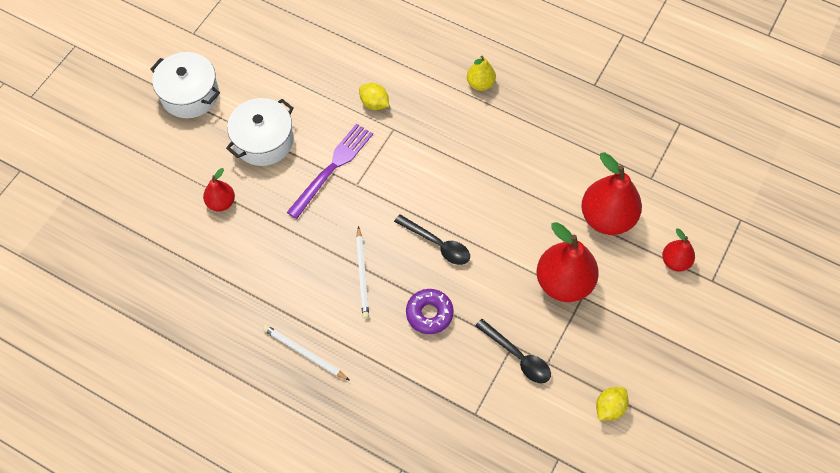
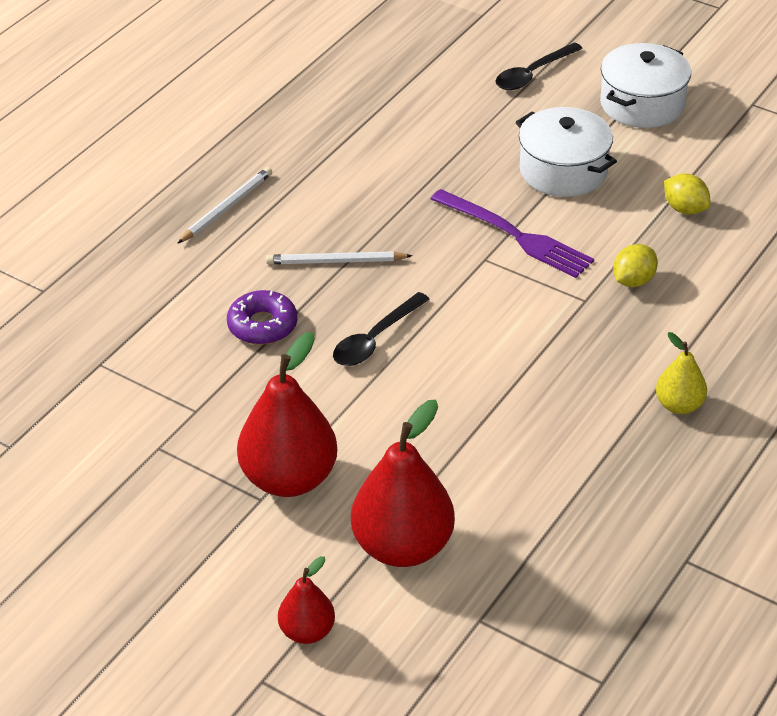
camera: 95 degrees right, 20 degrees down
(221, 202) = (463, 135): red pear -> none
(517, 356) = (176, 414): black spoon -> black spoon (533, 74)
(609, 407) = (70, 512): yellow lemon -> yellow lemon (685, 209)

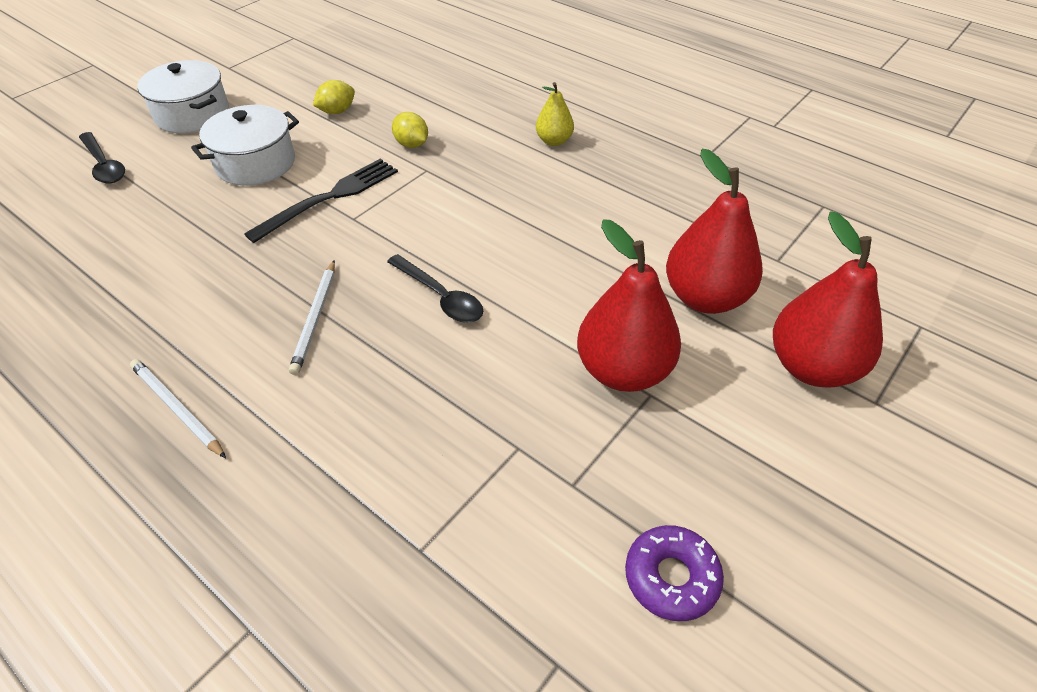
camera: 85 degrees left, 5 degrees up
(262, 325) = (396, 383): purple donut -> purple donut (671, 577)
(307, 631) = (812, 367): red pear -> red pear, size x1.88
(515, 236) = (330, 198): purple fork -> black fork

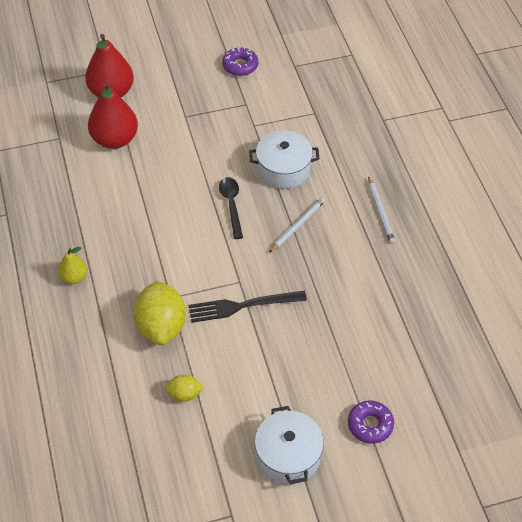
camera: 145 degrees left, 5 degrees up
(104, 165) = (370, 425): black spoon -> purple donut
(255, 163) = (270, 367): white pot -> white pot (283, 169)
(411, 144) = (161, 326): yellow lemon -> yellow lemon, size x1.99
(623, 371) = (185, 130): red pear -> none

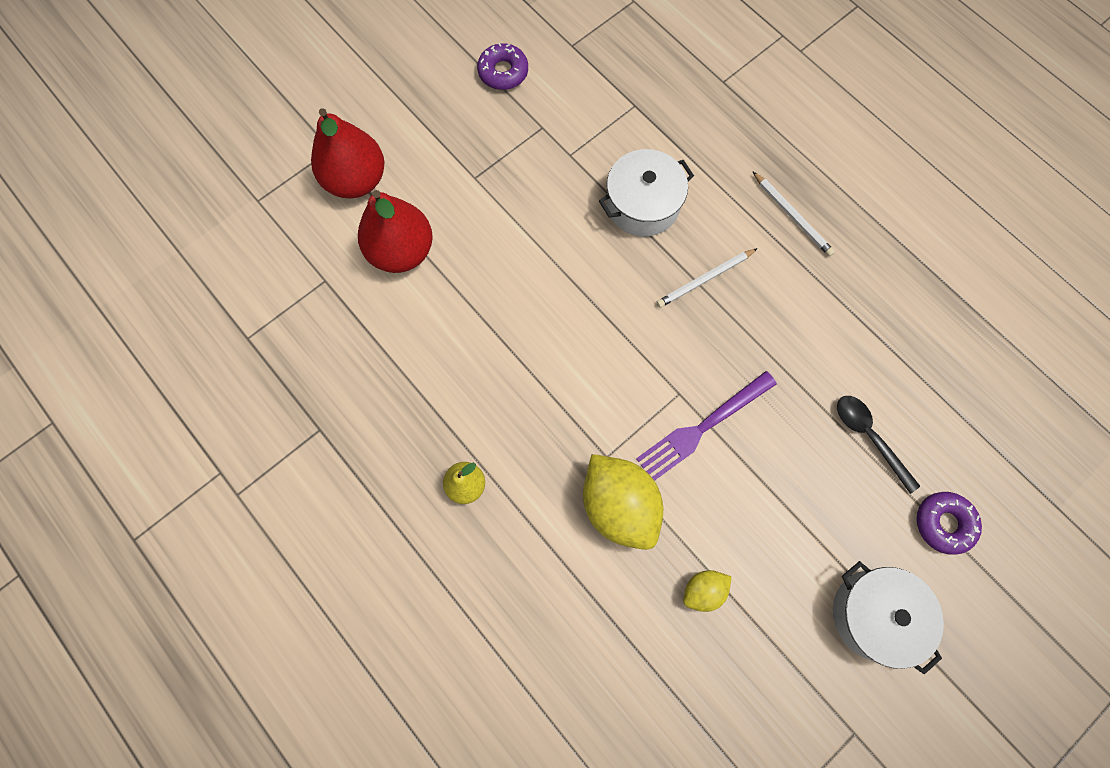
camera: 25 degrees left, 20 degrees up
(231, 205) = (607, 285): black spoon -> black spoon (869, 437)
(242, 306) = (702, 427): black fork -> purple fork
(297, 225) = (705, 279): white pencil -> white pencil turned 135 degrees counterclockwise

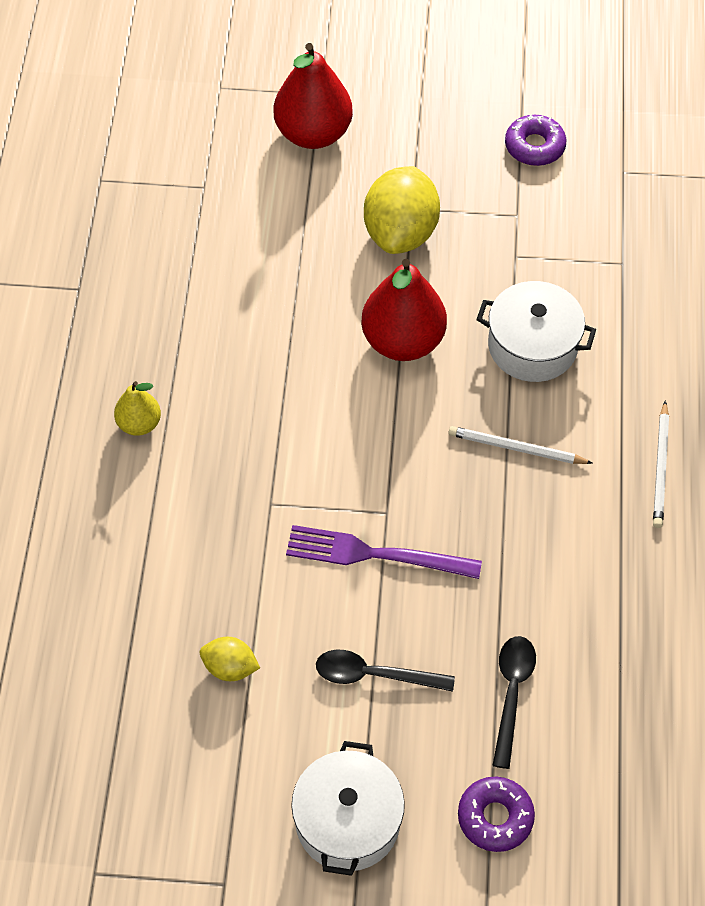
camera: 45 degrees right, 15 degrees down
(401, 251) = (287, 215): red pear -> red pear (402, 341)
(619, 505) = (238, 546): yellow lemon -> yellow lemon (400, 233)
(786, 505) = (374, 675): none -> black spoon

